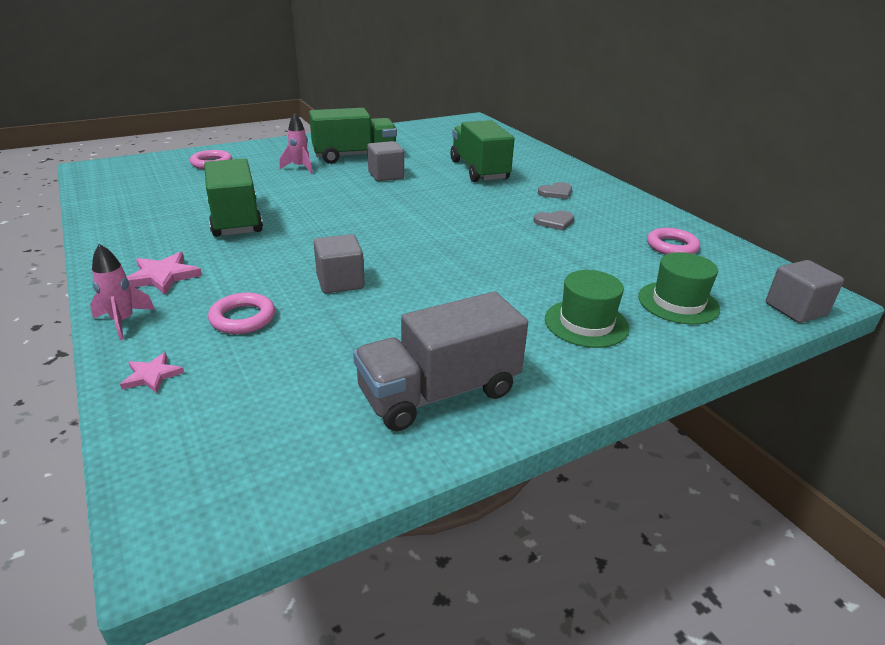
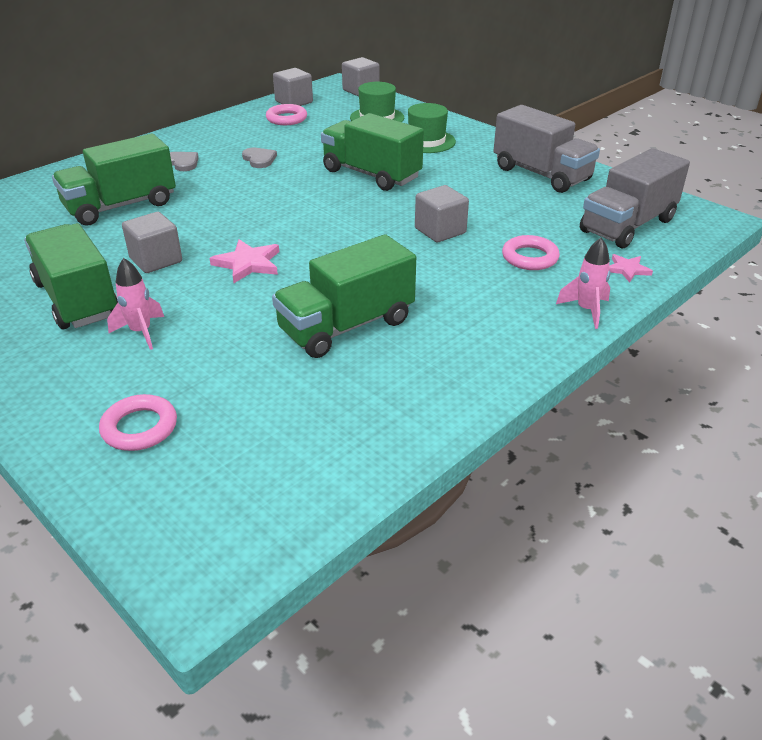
camera: 105 degrees left, 5 degrees up
(163, 276) = (503, 322): pink star -> pink star (248, 264)
(239, 419) = (627, 225): none -> grey truck
(494, 270) = (371, 174): none -> green truck
(732, 257) = (294, 102): none -> grey cube

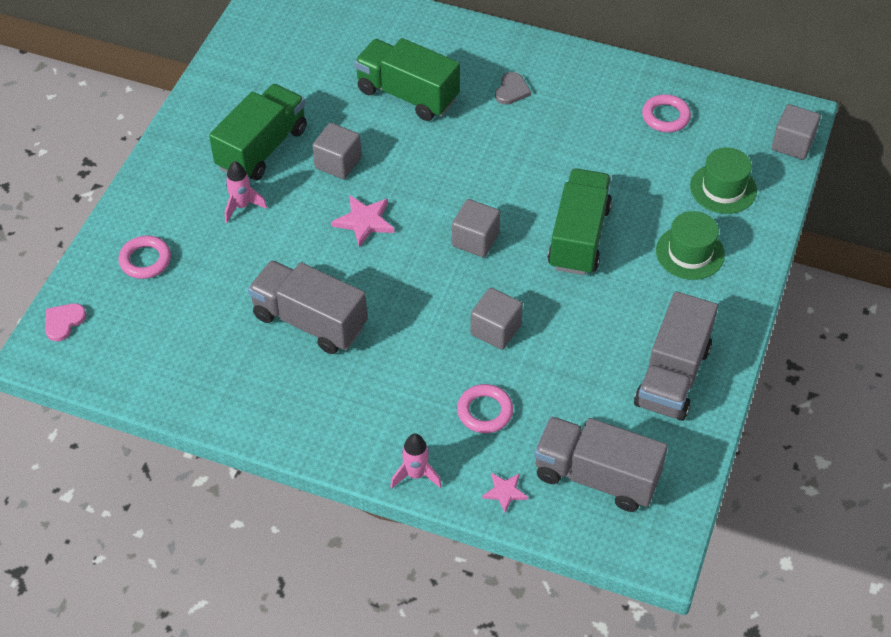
camera: 65 degrees right, 15 degrees up
(167, 538) = (63, 322): none -> pink heart
(259, 159) = (555, 140): grey heart -> none
(294, 102) = (714, 102): grey cube -> grey cube (475, 240)
(346, 326) = (310, 321): green truck -> grey truck

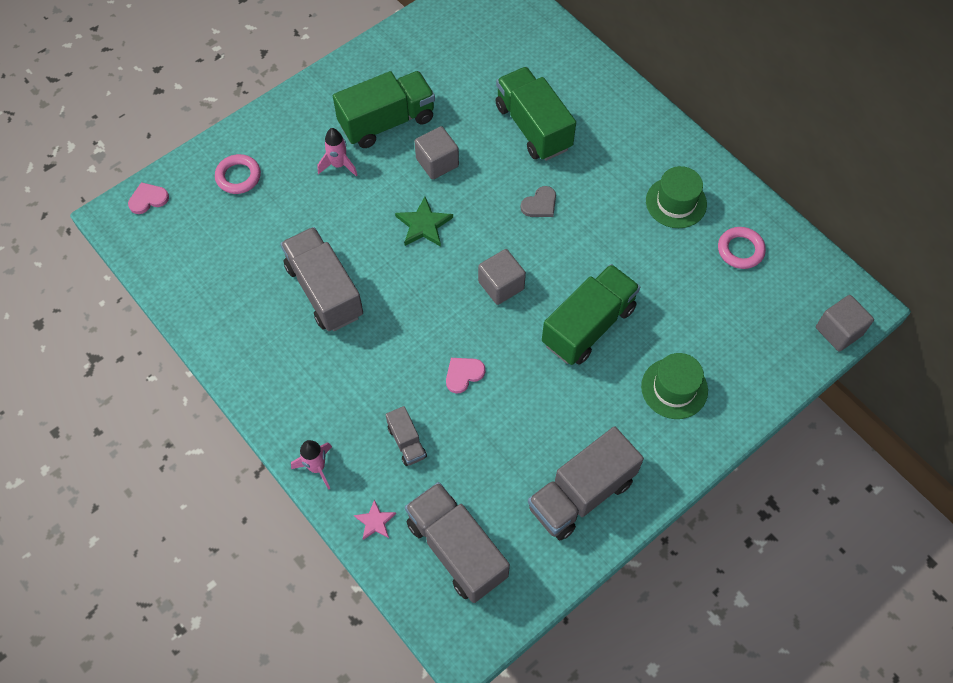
camera: 30 degrees right, 10 degrees up
(364, 221) = (424, 225): pink star -> green star
(485, 411) = (406, 442): pink ring -> grey truck
(495, 330) = (463, 374): grey cube -> pink heart
(511, 90) = (622, 163): grey heart -> grey heart (540, 204)
(723, 188) = (745, 343): green hat -> green hat (676, 202)

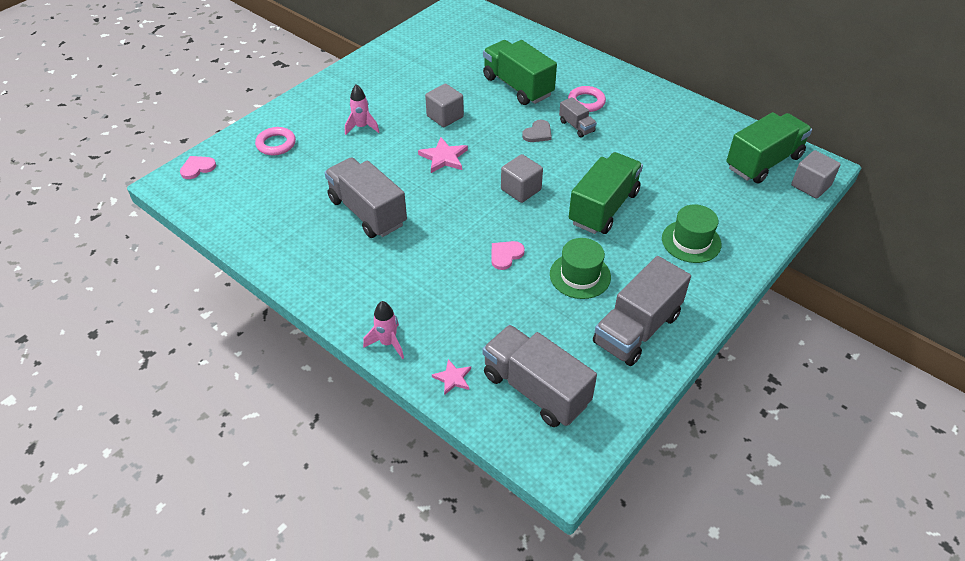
camera: 10 degrees left, 15 degrees down
(387, 122) = (396, 96): green truck -> green truck (763, 162)
(406, 442) = (467, 312): grey truck -> grey truck (576, 126)
(424, 225) = (444, 157): green star -> pink star
(676, 202) = (648, 120): green hat -> green hat (580, 275)
(740, 250) = (710, 143): pink ring -> pink ring (586, 102)

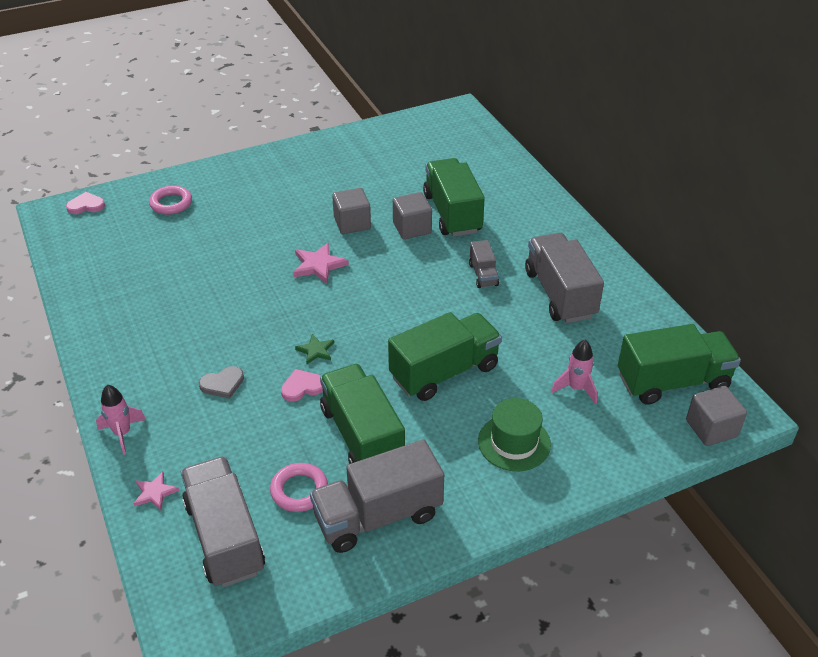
camera: 25 degrees right, 5 degrees down
(362, 127) = (262, 210): pink rocket -> pink rocket (576, 388)
(367, 212) = (203, 297): grey truck -> grey truck (560, 294)
(494, 224) = (316, 350): none -> green star
(521, 189) = (371, 323): grey cube -> grey cube (412, 228)
(538, 133) = (435, 269): grey heart -> grey heart (222, 384)
(580, 275) = (362, 436): green hat -> green truck
(586, 102) = (514, 251): pink ring -> pink ring (299, 490)

